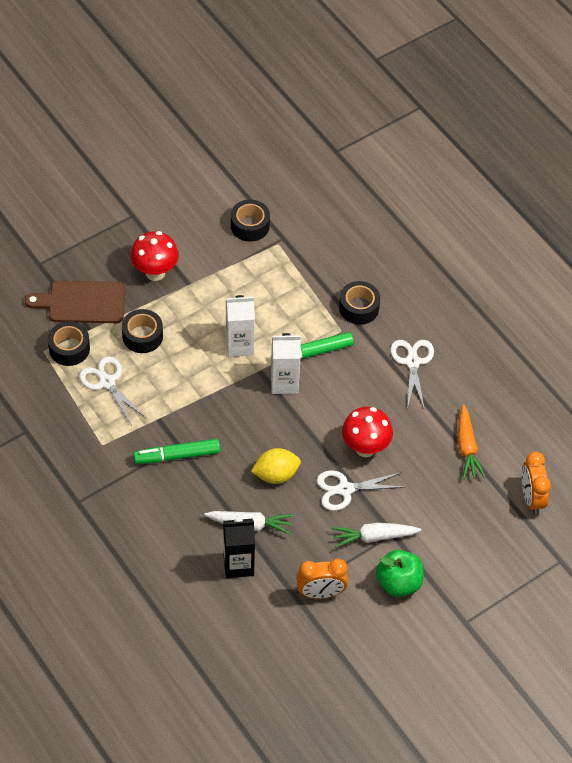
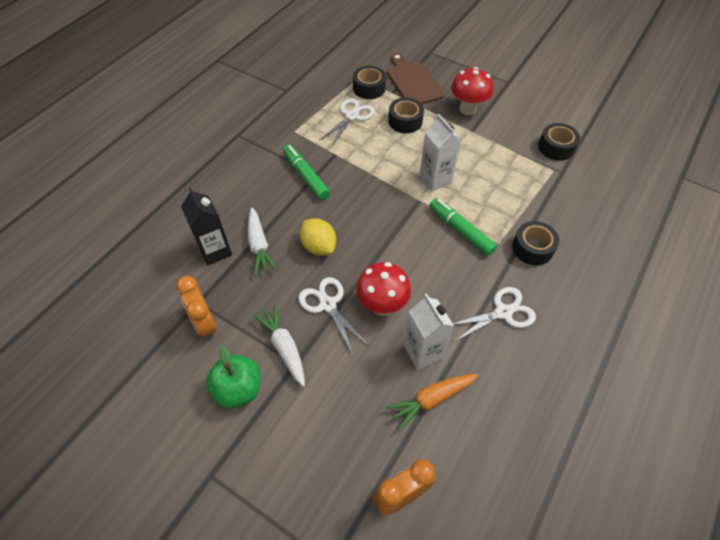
camera: 70 degrees right, 0 degrees up
(284, 382) = (417, 221): white carton -> white carton (423, 352)

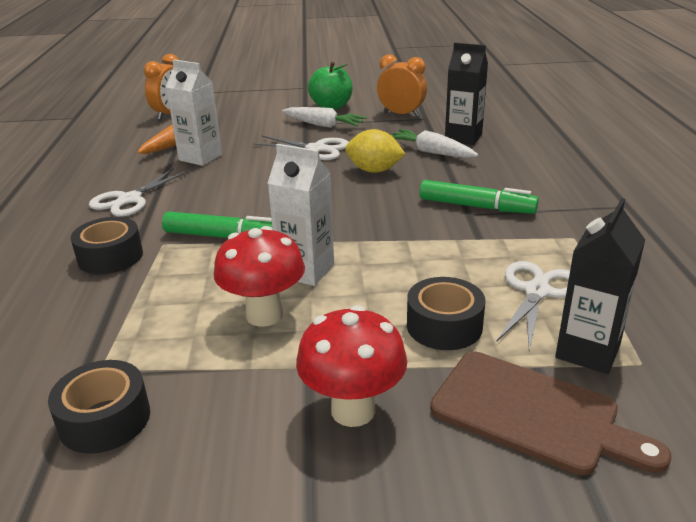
camera: 145 degrees right, 25 degrees down
(351, 116) = (537, 292): white scissors -> white scissors turned 150 degrees counterclockwise
(369, 88) = (587, 351): black tape -> black carton
(382, 306) = (264, 164): red mushroom -> red mushroom (264, 315)

